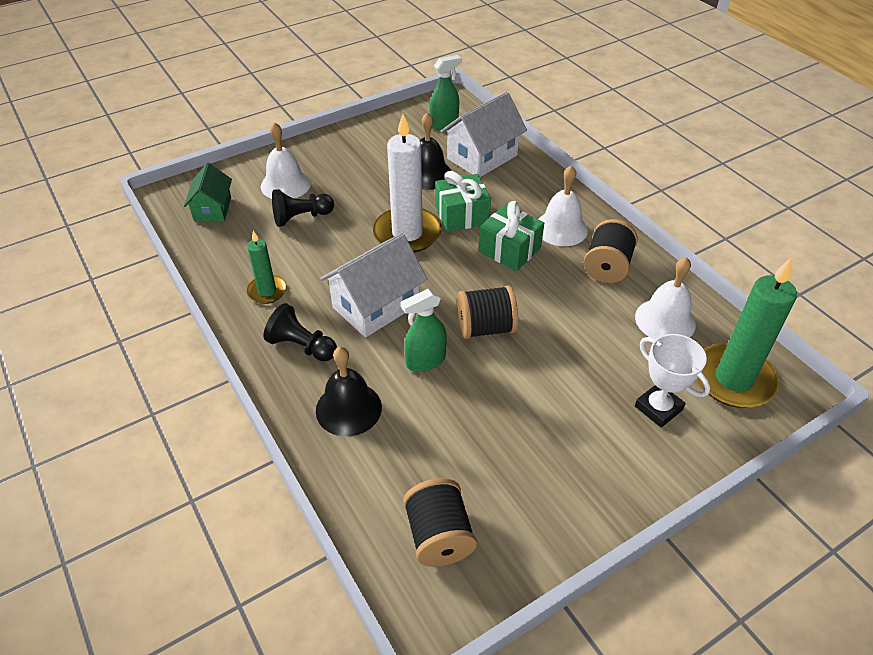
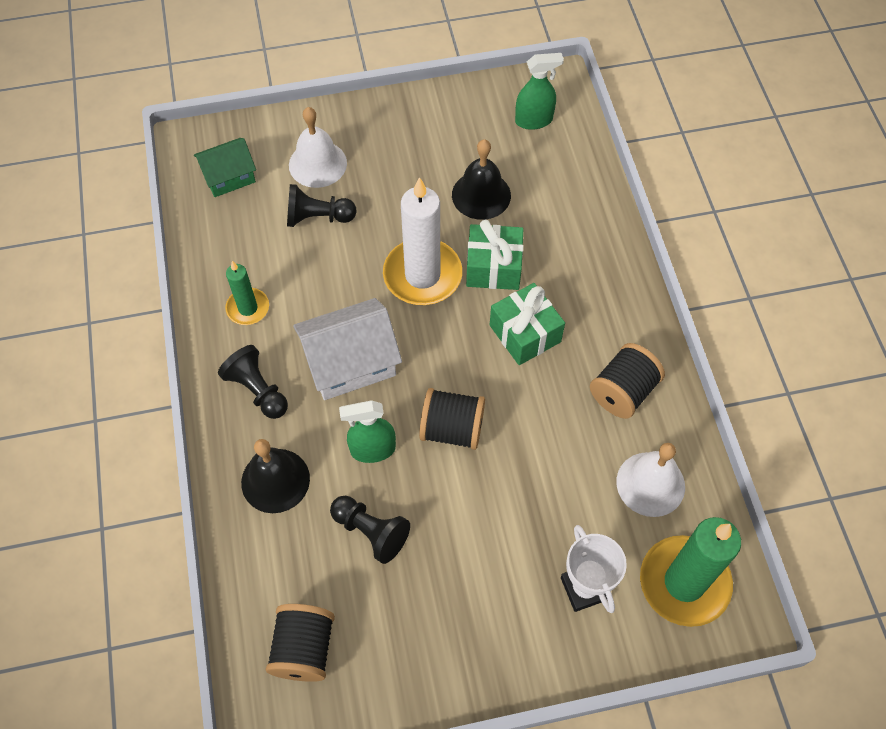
camera: 20 degrees right, 15 degrees up
(212, 209) = (229, 177): green house -> green house turned 45 degrees clockwise
(454, 422) = (371, 532): none -> black pawn
(482, 157) = (555, 186): white house -> none
(561, 228) = (597, 321): white bell -> none

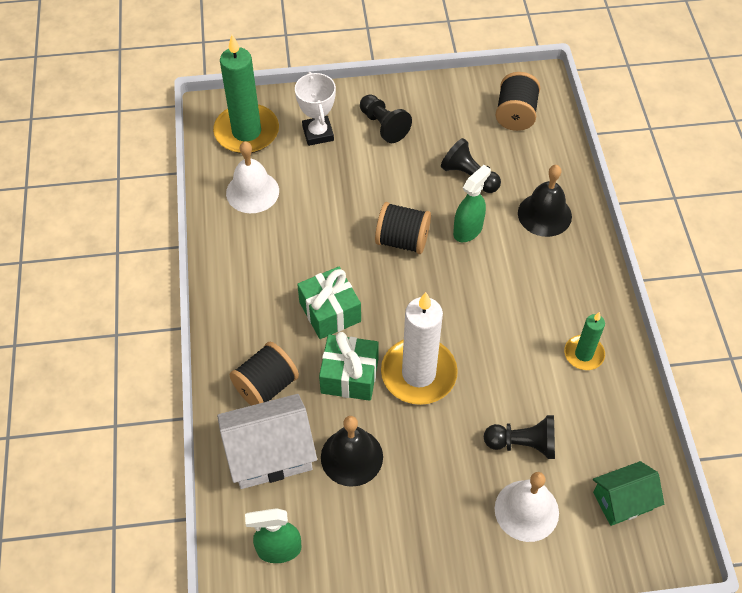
camera: 175 degrees left, 5 degrees down
(257, 390) = (566, 282): black pawn -> black pawn (383, 125)
(350, 363) = (487, 298): white house -> white house (270, 454)
(372, 450) = (468, 230): green spray bottle -> green spray bottle turned 45 degrees counterclockwise
(623, 392) = (255, 258): black spool -> black spool (266, 386)

